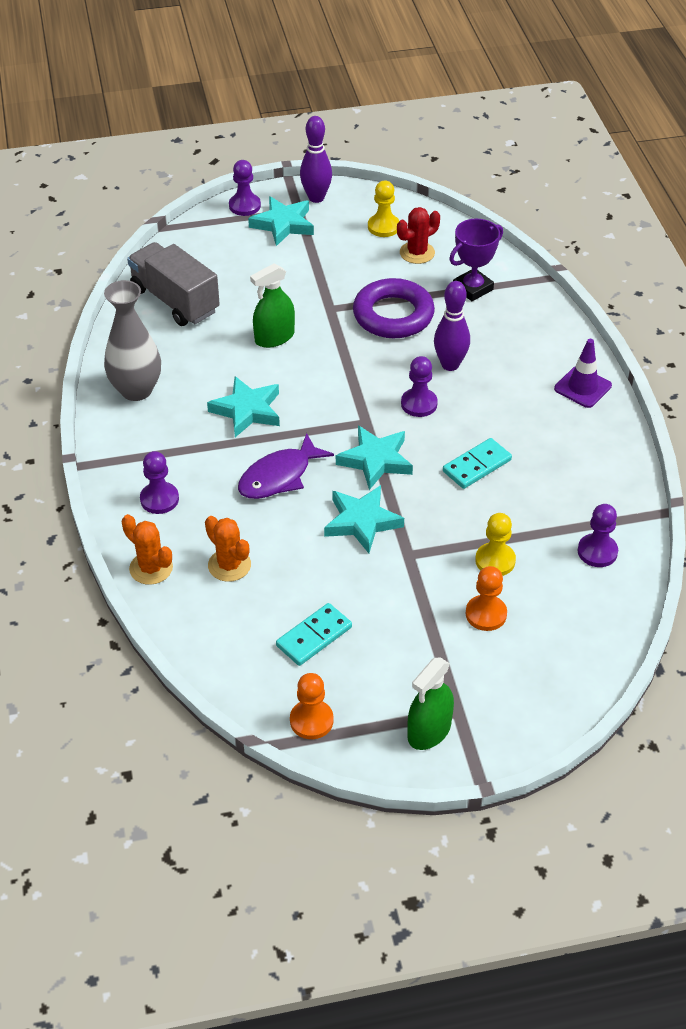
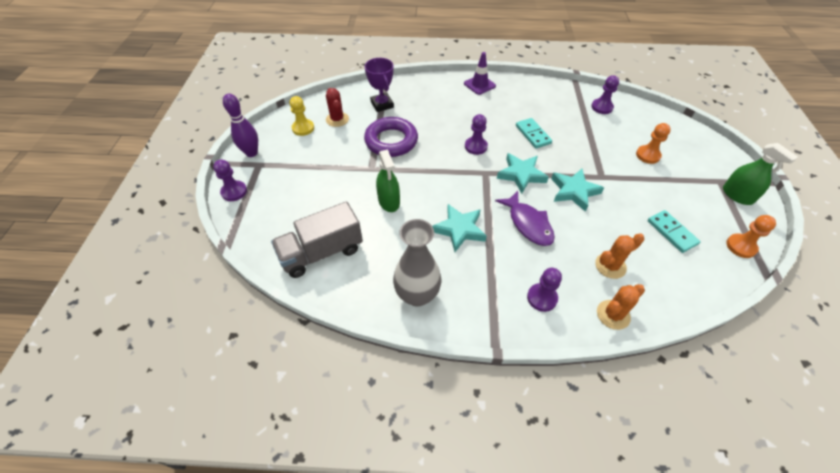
camera: 75 degrees left, 5 degrees up
(283, 224) = (269, 175): turquoise star -> none
(450, 365) = (445, 127): purple bowling pin -> none
(495, 561) = (607, 143): yellow pawn -> none

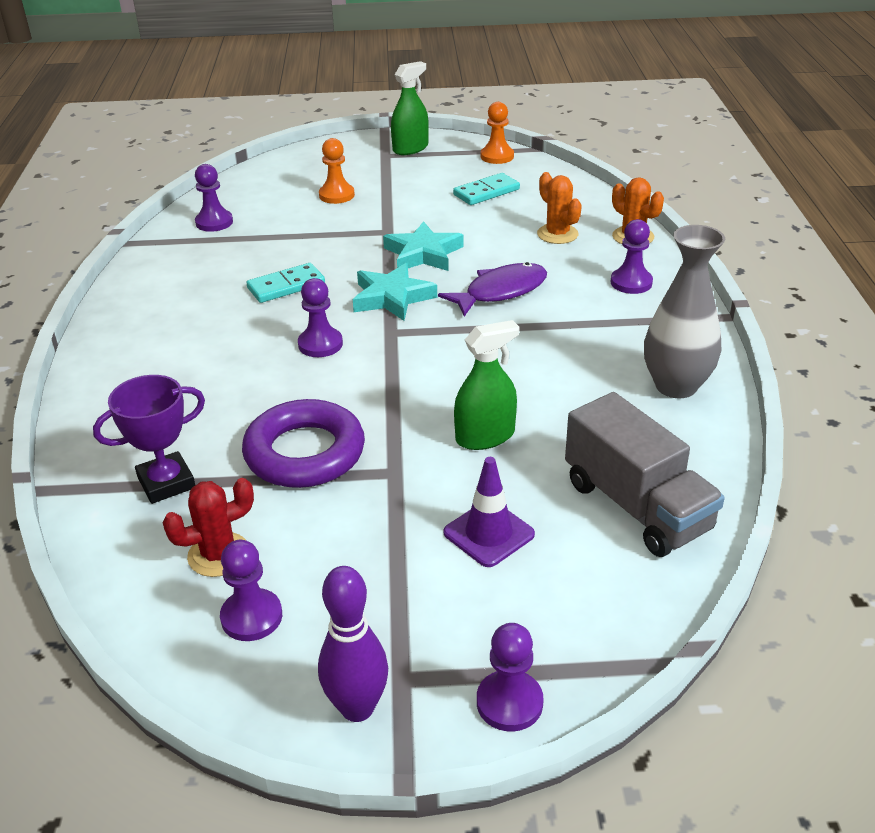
camera: 95 degrees left, 15 degrees down
(303, 128) = (251, 617): yellow pawn -> purple pawn
(459, 229) = (531, 353): turquoise star -> none
(479, 85) = (116, 346): purple traffic cone -> purple traffic cone (488, 533)

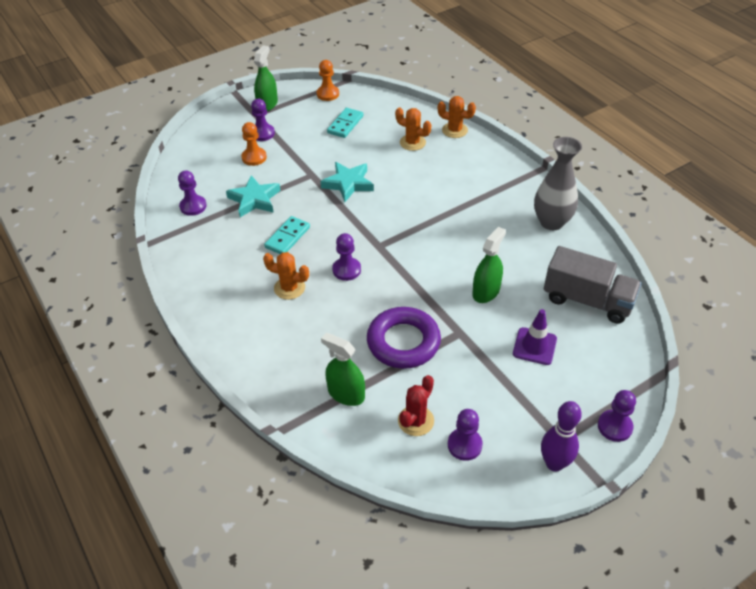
camera: 30 degrees left, 10 degrees up
(166, 483) = (346, 394): purple trophy -> green spray bottle
(229, 339) = (289, 288): none -> orange cactus
(392, 297) = (358, 222): turquoise star -> turquoise star (254, 200)
(501, 292) = (415, 195): purple fish -> none
(631, 282) = (478, 163): purple pawn -> purple pawn (262, 133)

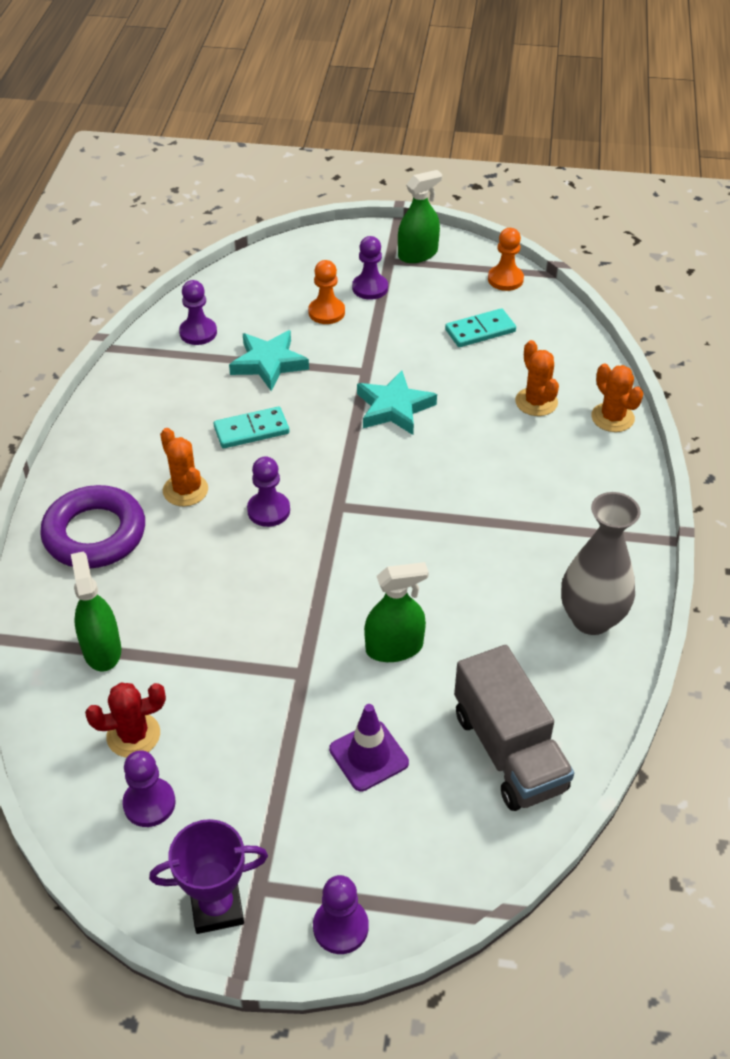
camera: 40 degrees right, 0 degrees up
(403, 342) = (228, 638): purple ring -> purple ring (95, 534)
(554, 463) = (217, 907): purple bowling pin -> purple trophy

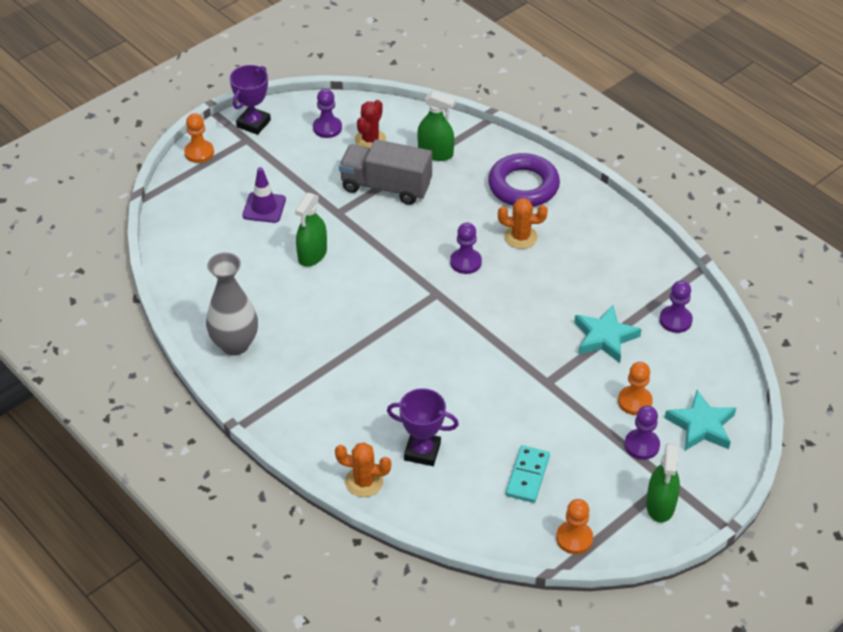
camera: 130 degrees right, 0 degrees up
(251, 430) = (544, 292): turquoise domino -> none
(340, 927) = (199, 152): purple pawn -> orange pawn
(394, 408) = (494, 373): turquoise star -> turquoise star (701, 425)
(509, 751) = (206, 256): grey truck -> grey truck (386, 187)
(536, 402) = (422, 451): orange cactus -> purple trophy

